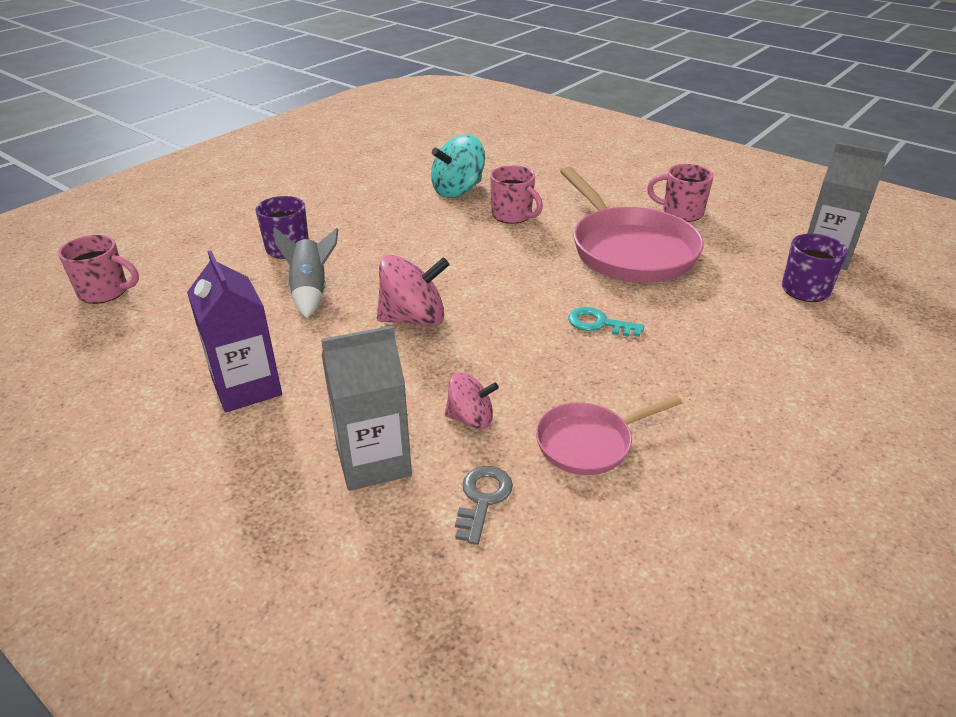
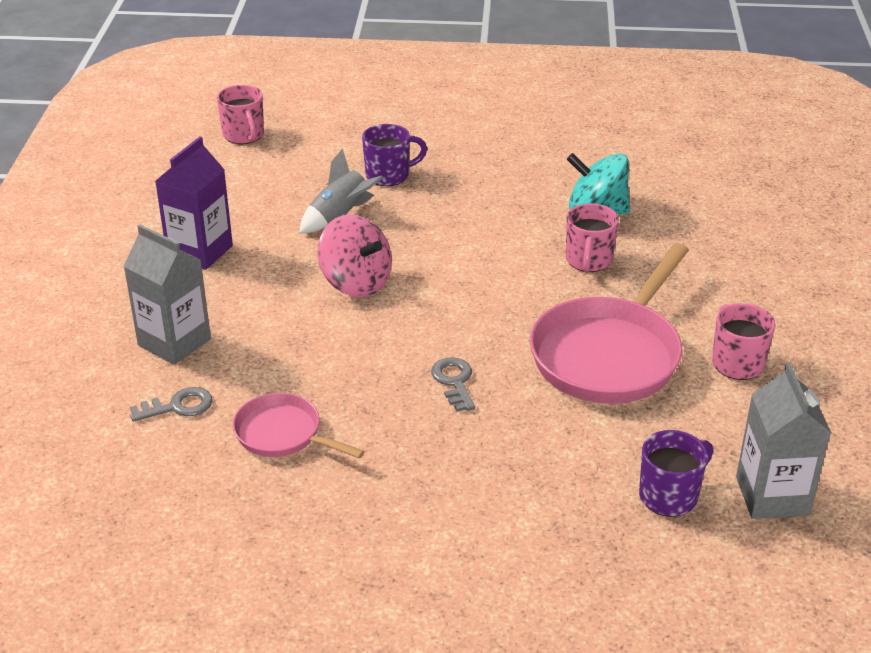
camera: 55 degrees right, 0 degrees up
(470, 418) = (258, 365): pink spinning top -> none
(599, 324) = (454, 381): turquoise key -> grey key

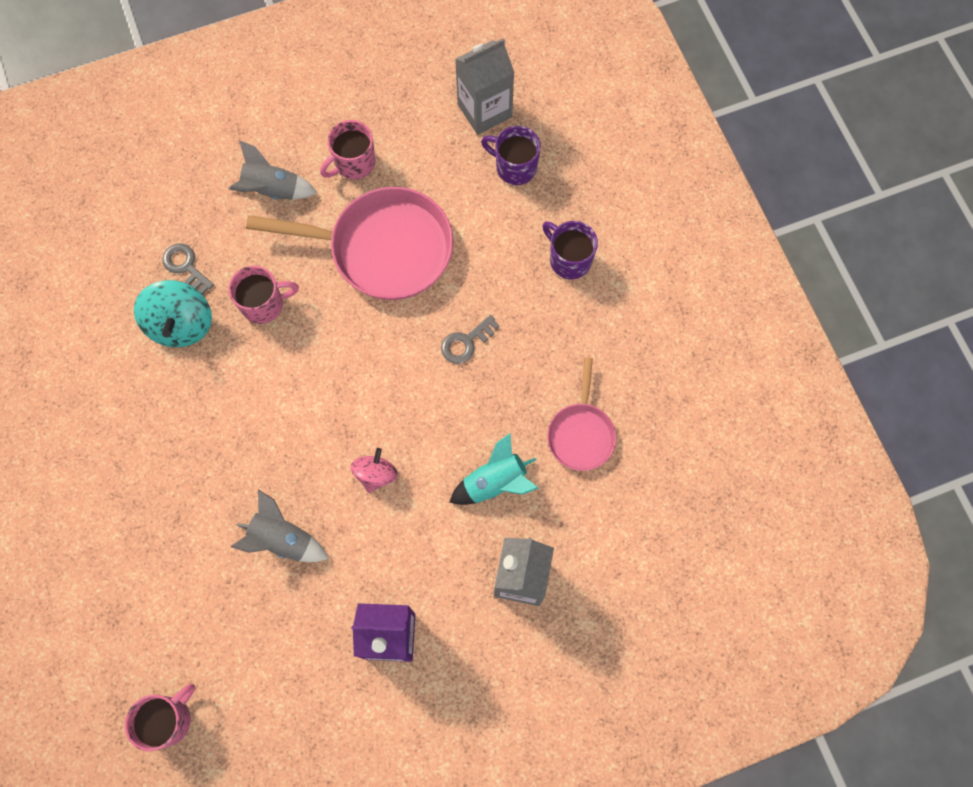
camera: 115 degrees left, 35 degrees up
(178, 406) = (591, 527): grey key -> grey key (185, 266)
(283, 354) = (495, 482): none -> turquoise rocket
(356, 282) = (376, 474): pink spinning top -> pink spinning top, size x0.61
(389, 175) = (192, 530): purple mug -> purple mug (569, 259)
(727, 297) = (272, 190): none -> grey rocket

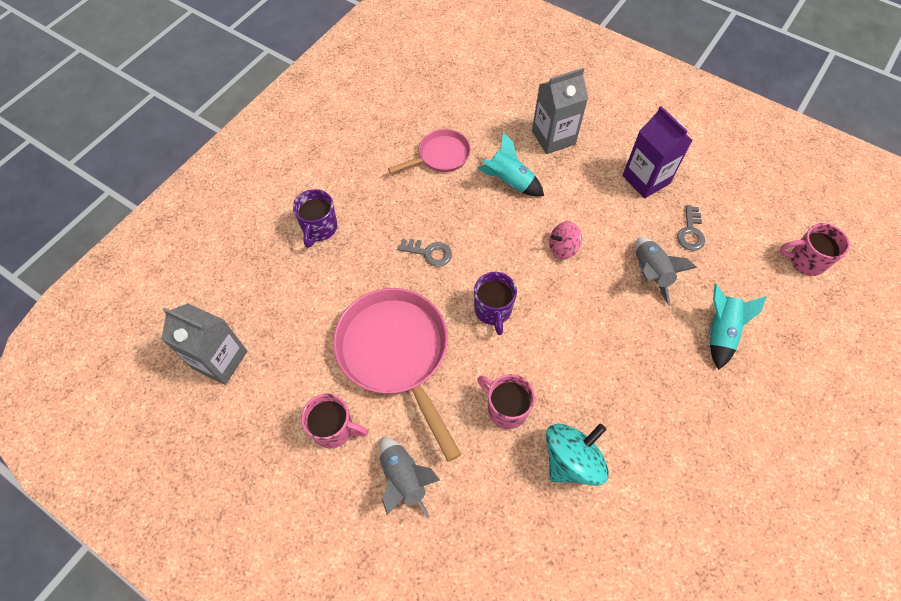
camera: 125 degrees left, 10 degrees down
(175, 552) = (720, 332): none -> turquoise rocket
(185, 266) = (523, 499): grey key -> grey key (690, 232)
(514, 167) = (262, 306): purple mug -> purple mug (493, 310)

